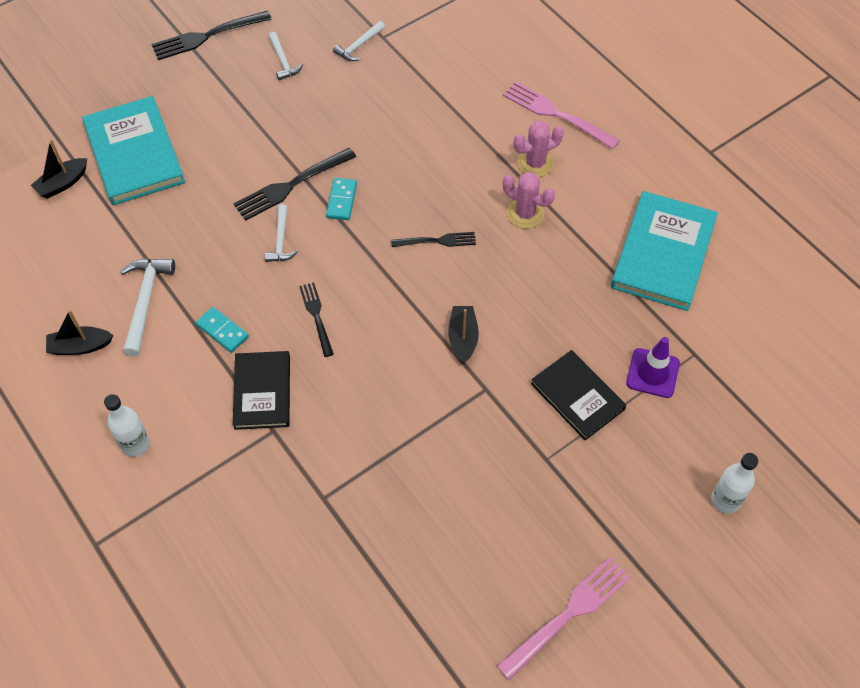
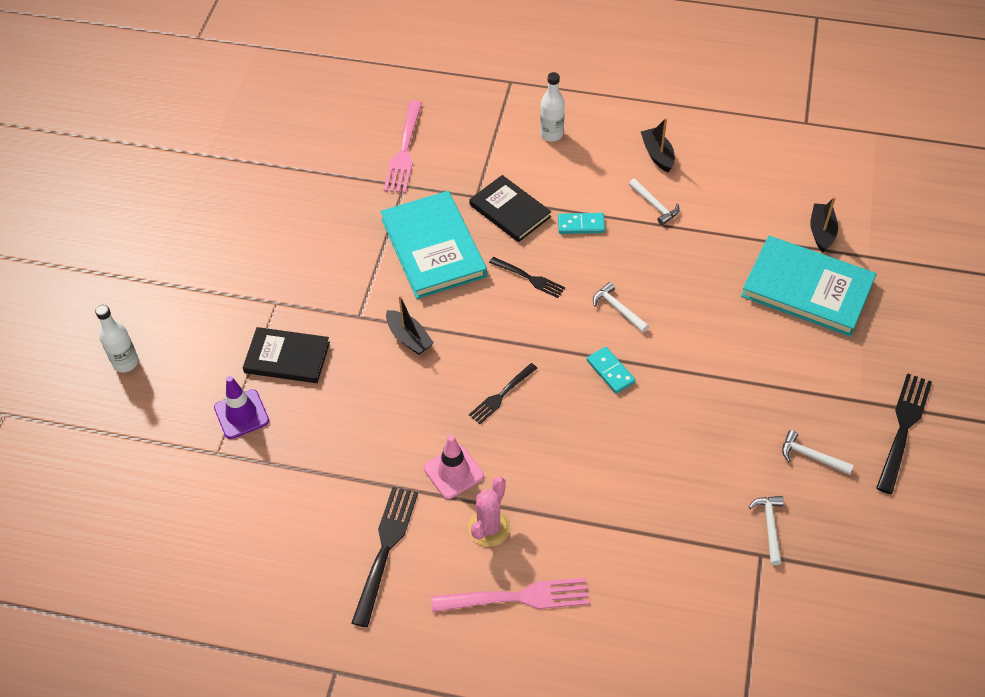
camera: 140 degrees right, 5 degrees down
(80, 346) = (657, 155): black boat -> black boat turned 60 degrees counterclockwise
(145, 301) = (654, 205): white hammer -> white hammer, size x0.62
(291, 185) = (662, 354): black fork -> black fork (385, 550)
(525, 214) = (453, 472): pink cactus -> pink traffic cone
(568, 614) = (191, 229): pink fork -> pink fork (404, 151)
(663, 253) = (305, 524): turquoise book -> turquoise book (433, 247)

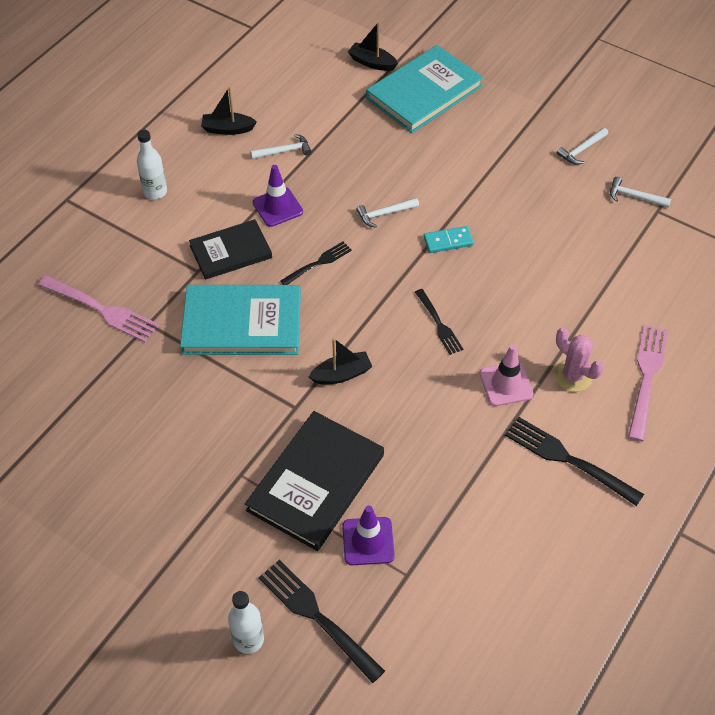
camera: 70 degrees left, 0 degrees up
(287, 357) = (316, 482): black book -> black book, size x1.55
(581, 225) = (277, 207): turquoise domino -> purple traffic cone
(903, 428) = (577, 91): black fork -> black fork (317, 617)

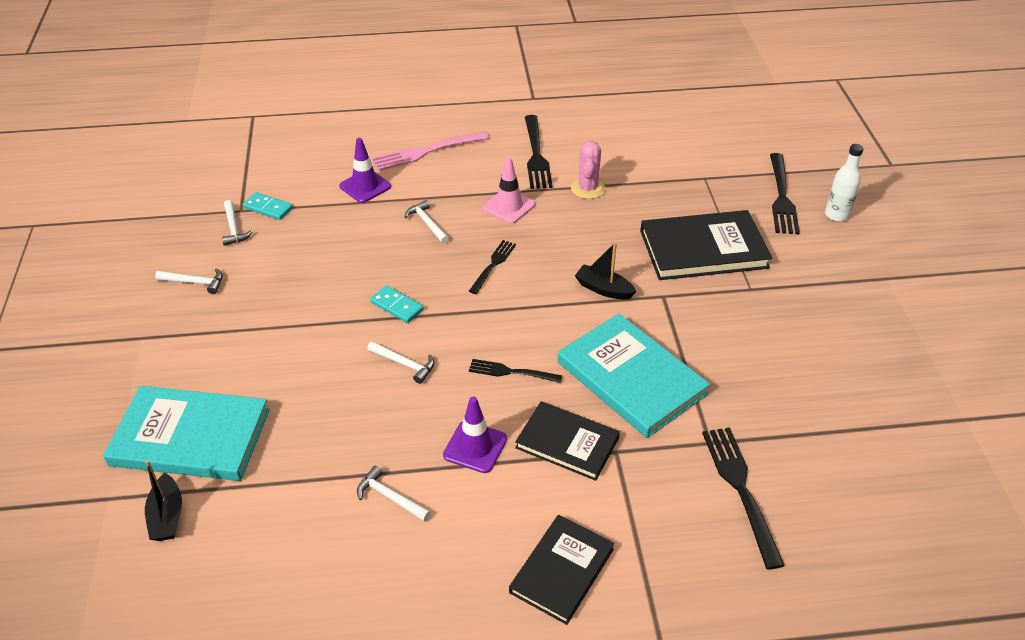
camera: 130 degrees left, 10 degrees down
(101, 310) = (740, 489): pink fork -> black fork
(155, 192) = (562, 570): white bottle -> black book
(227, 129) = (402, 577): black boat -> none
(368, 541) = (707, 204): purple traffic cone -> purple traffic cone (365, 186)
(533, 314) = (427, 223): none -> white hammer
(573, 376) = (464, 181): pink cactus -> pink cactus (588, 188)
(646, 228) = (268, 208): none -> turquoise domino

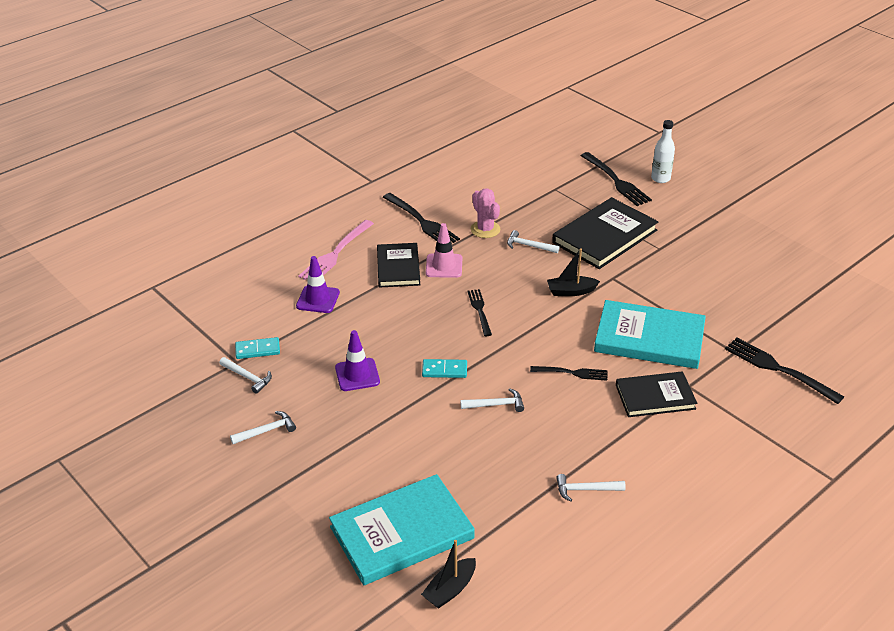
camera: 35 degrees left, 5 degrees down
(167, 516) = (450, 589): black boat -> black boat turned 90 degrees clockwise
(427, 223) = (398, 304): white hammer -> white hammer (529, 246)
(475, 447) = (603, 430): purple traffic cone -> purple traffic cone (357, 375)
(511, 372) = (572, 373): black fork -> black fork turned 150 degrees counterclockwise
(562, 570) = (733, 470): black book -> black book (398, 267)

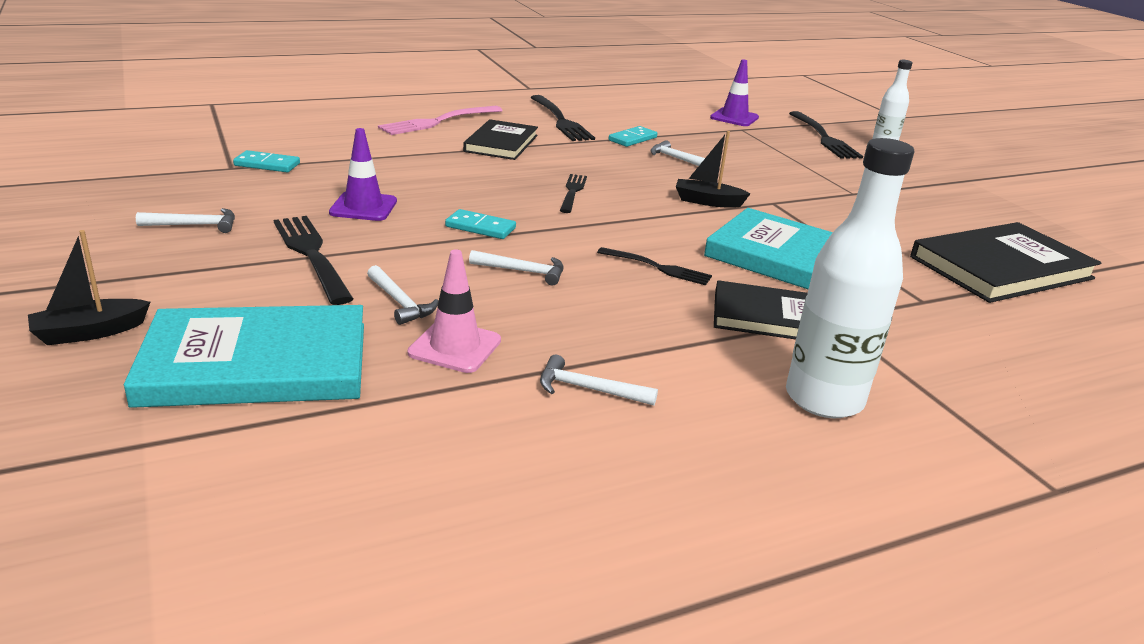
camera: 15 degrees right, 10 degrees down
(248, 377) = (228, 181): white hammer -> white hammer (400, 302)
(318, 299) = (381, 146): purple traffic cone -> purple traffic cone (734, 117)
(444, 266) = (558, 153): pink traffic cone -> pink traffic cone (455, 347)
(450, 589) = (257, 451): black boat -> black boat (90, 332)
(485, 229) = (632, 139): pink cactus -> turquoise domino
(604, 236) = (783, 171): black book -> black book (1001, 268)
(707, 454) = (824, 399): none -> white bottle
(778, 369) = (991, 334): black fork -> black fork (311, 255)

